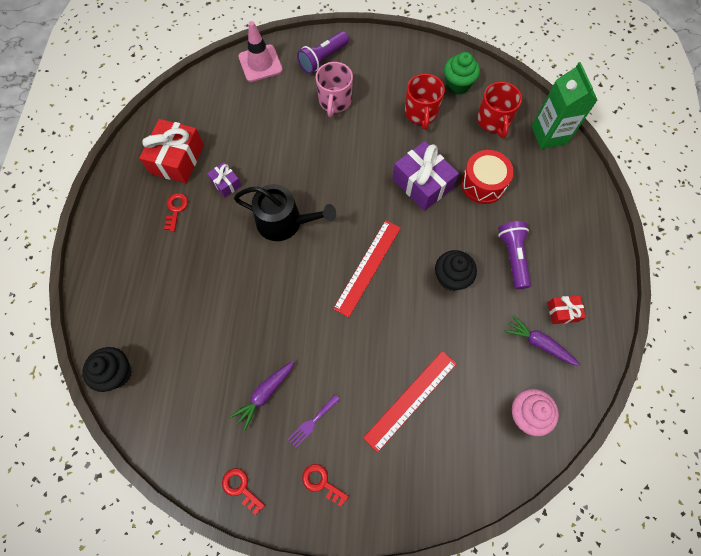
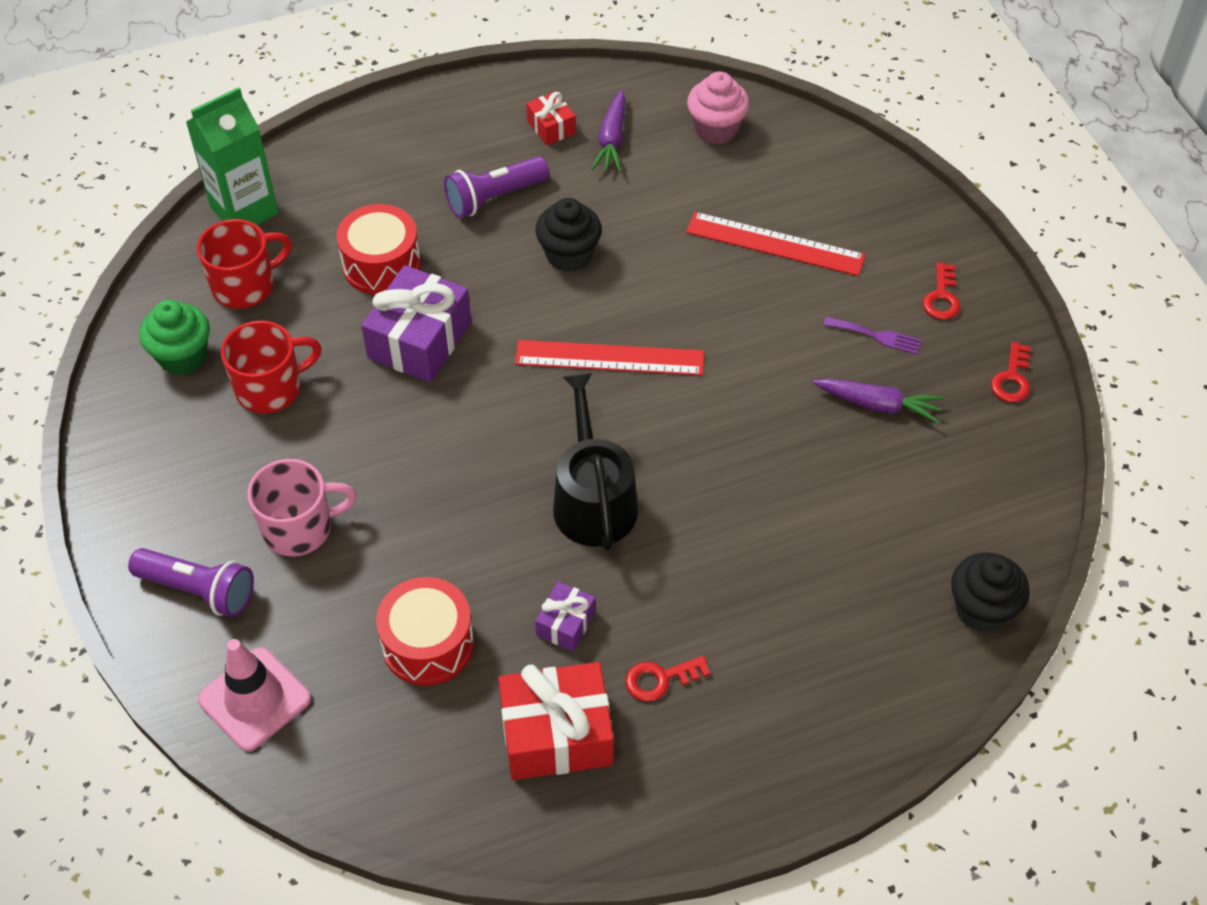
camera: 115 degrees left, 15 degrees down
(248, 129) = (428, 644): none -> red drum

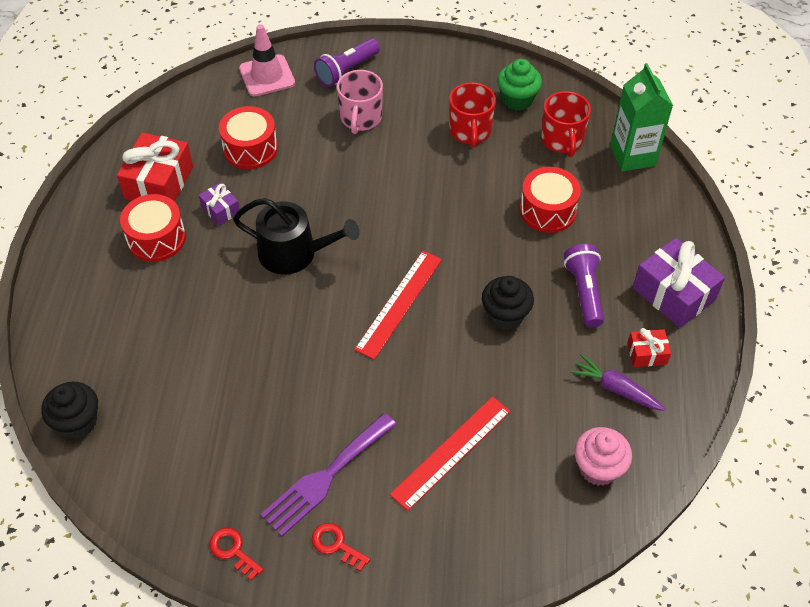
camera: 115 degrees right, 0 degrees up
(419, 340) = (470, 210): purple gift -> purple gift (673, 294)
(660, 679) = (156, 238): red key -> red drum
(877, 336) = (325, 477): purple fork -> purple fork, size x2.01
(877, 405) = (266, 445): purple carrot -> none

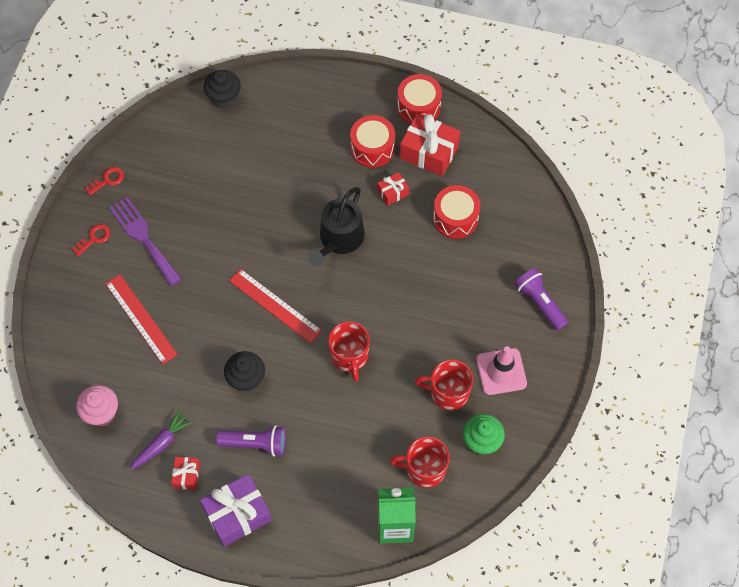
camera: 100 degrees right, 10 degrees up
(220, 210) = (393, 192): purple gift -> red gift
(267, 76) = (541, 238): pink traffic cone -> pink traffic cone (501, 371)
(360, 118) = (478, 306): pink mug -> none
(449, 220) = (349, 356): none -> red mug
(547, 210) = (345, 436): red drum -> red drum (418, 107)

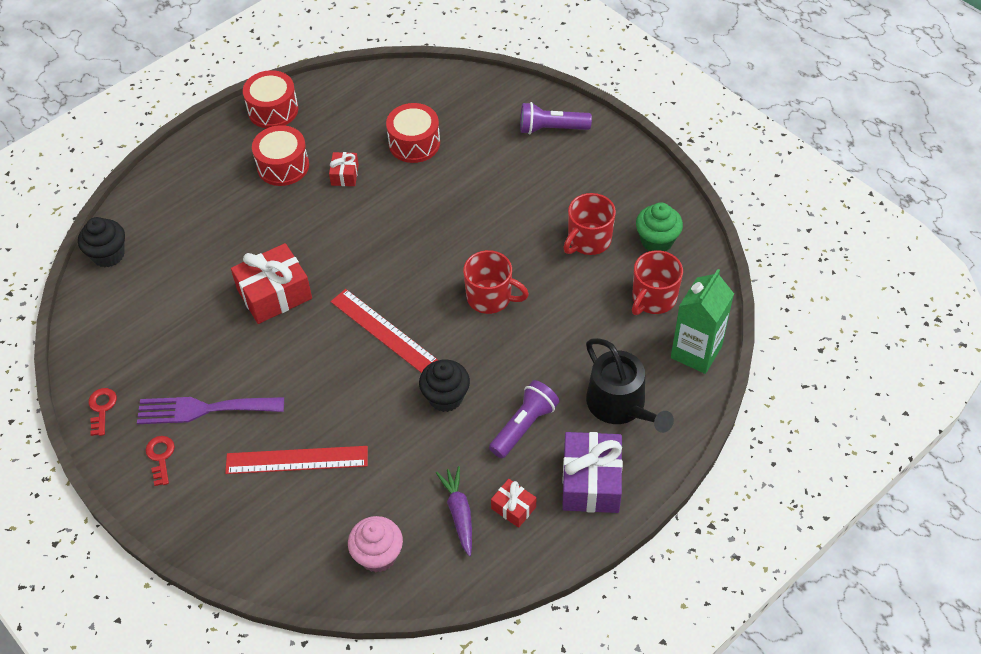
camera: 55 degrees left, 10 degrees down
(275, 305) = (384, 331): red ruler -> red ruler turned 60 degrees clockwise
(339, 239) = (357, 241): black watering can -> black watering can (620, 405)
(429, 152) = (327, 127): red gift -> red gift (274, 294)
(501, 371) = (597, 190): pink traffic cone -> none

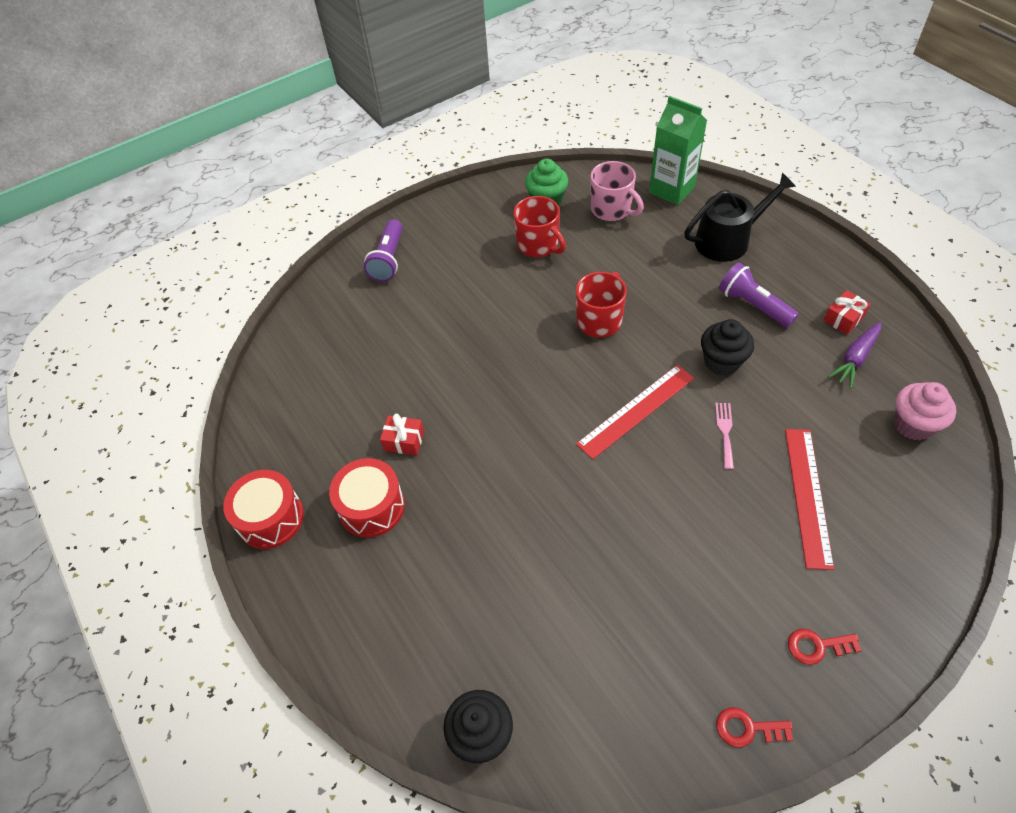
camera: 80 degrees left, 0 degrees up
(203, 409) = (744, 596): purple fork -> none
(274, 294) = (575, 517): red gift -> none
(363, 399) = (725, 432): none -> pink fork
(414, 143) = (374, 372): red drum -> none
(459, 513) = (855, 358): purple carrot -> purple carrot turned 45 degrees counterclockwise
(591, 482) = (809, 265): purple gift -> none
(653, 298) = (612, 209): red mug -> pink mug

